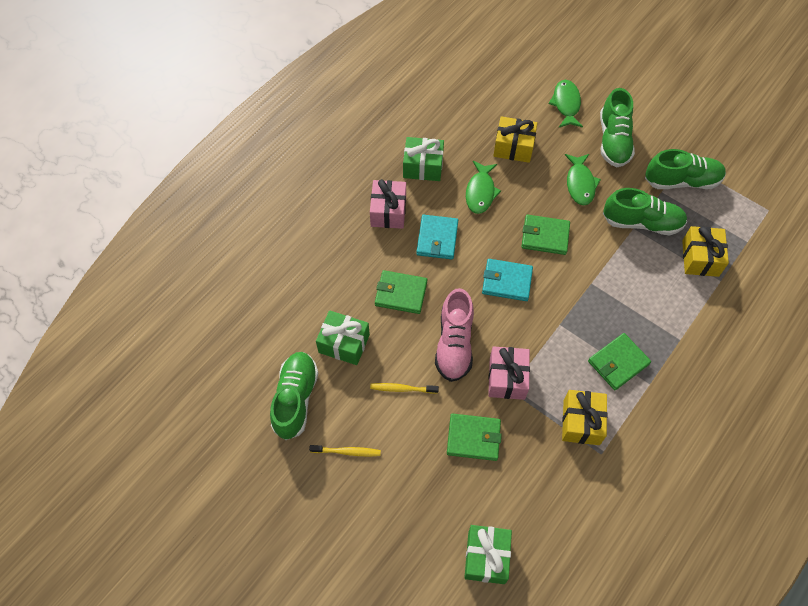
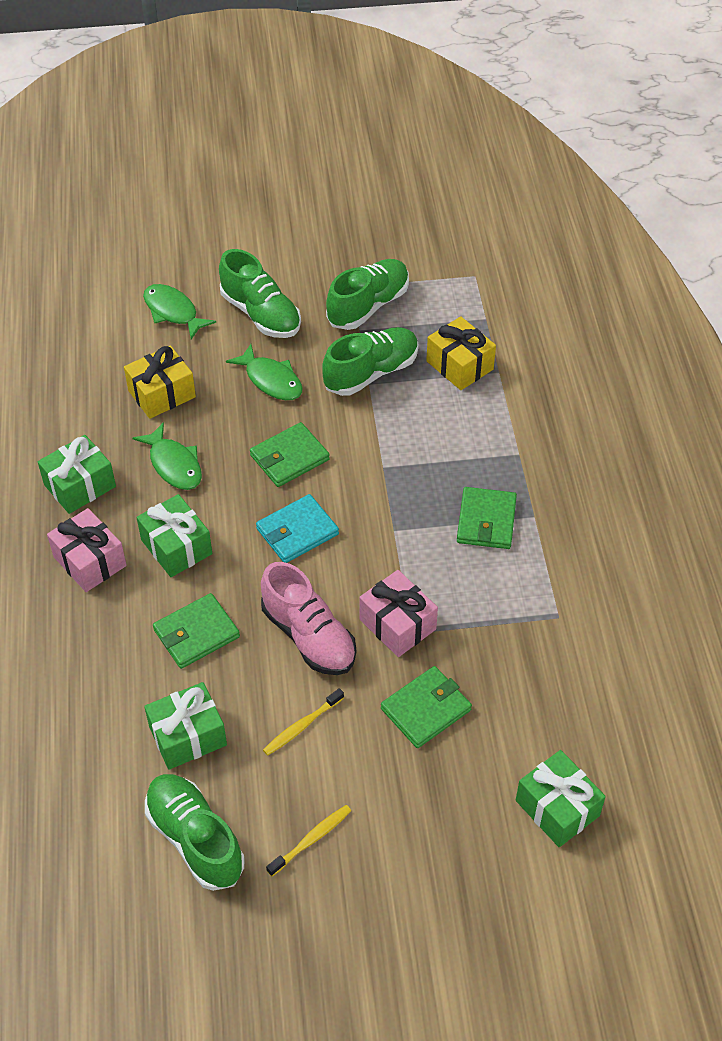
camera: 45 degrees left, 10 degrees down
(437, 238) = (176, 547): turquoise wallet -> green gift
(581, 422) = (510, 604): yellow gift -> none

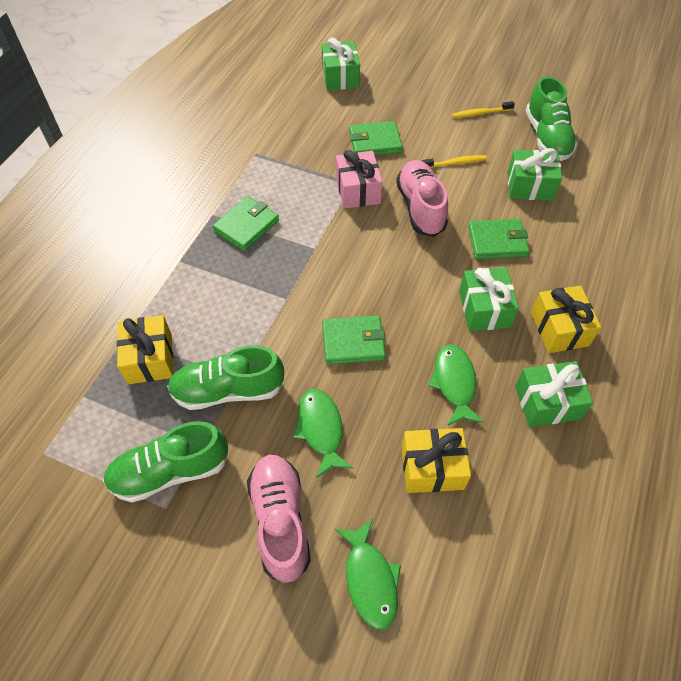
camera: 150 degrees left, 5 degrees up
(90, 561) = (559, 328): pink gift -> yellow gift
(261, 314) = (280, 521): green shoe -> pink shoe
(297, 531) = (385, 279): turquoise wallet -> none

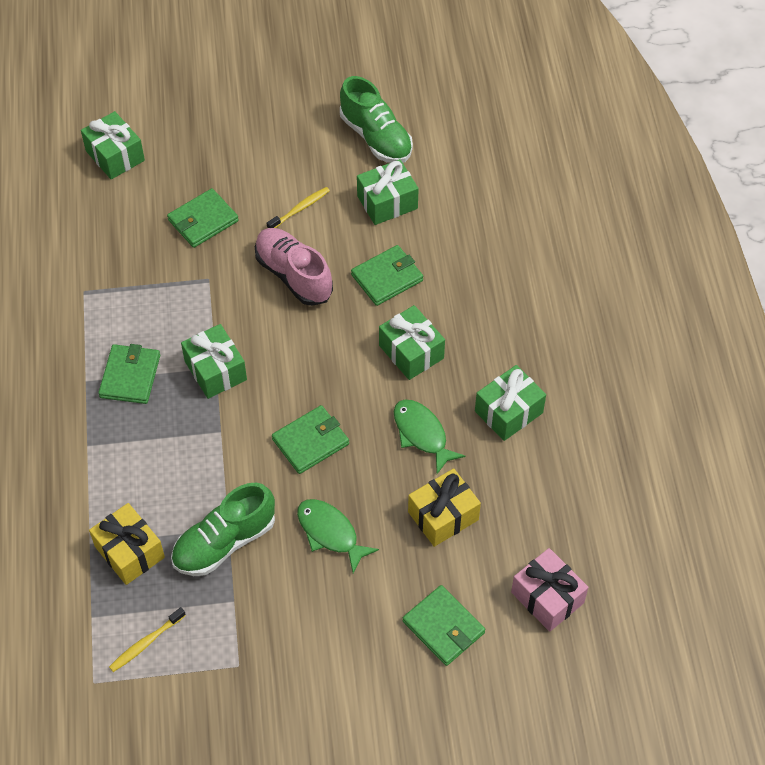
camera: 30 degrees left, 0 degrees up
(171, 471) = (222, 635): green shoe -> none
(280, 521) = (344, 623): pink shoe -> none
(313, 250) = (215, 370): none -> green gift
(358, 190) = (219, 285): pink gift -> pink gift (547, 597)
(370, 579) = (443, 627): green fish -> green wallet
(480, 113) = (293, 137): yellow toothbrush -> yellow toothbrush (146, 643)
(559, 328) = (486, 339): yellow gift -> none

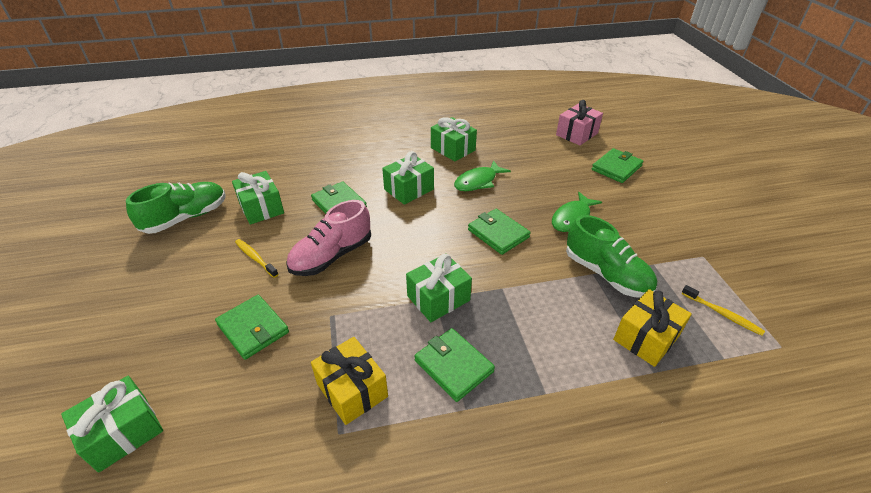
camera: 95 degrees left, 15 degrees down
(130, 376) = (454, 366): green wallet -> green wallet turned 45 degrees clockwise
(443, 516) = (538, 171): yellow gift -> yellow gift (352, 390)

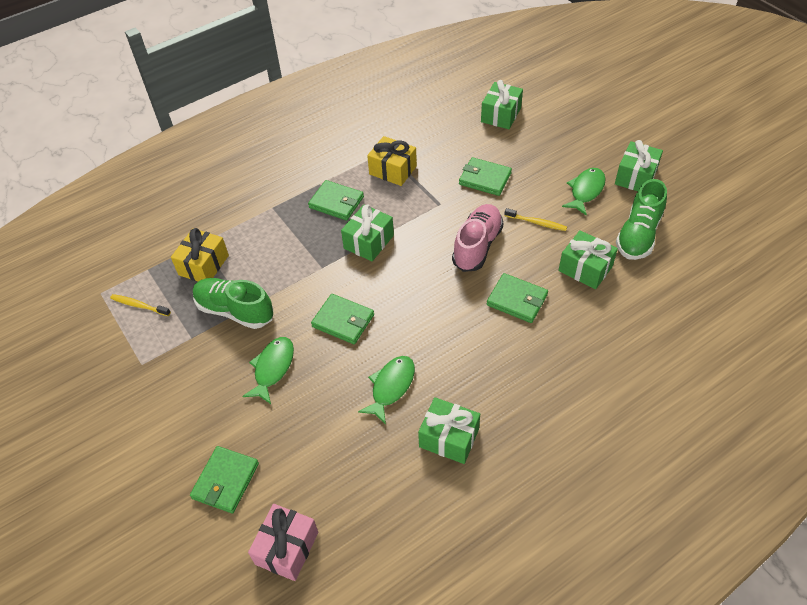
camera: 160 degrees right, 10 degrees up
(172, 273) = (585, 191): none -> green fish
(409, 189) = (461, 346): green gift -> green gift (635, 177)

